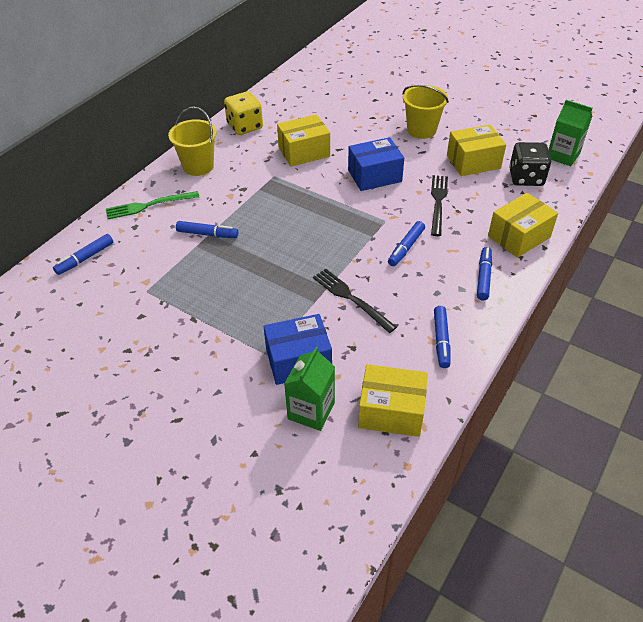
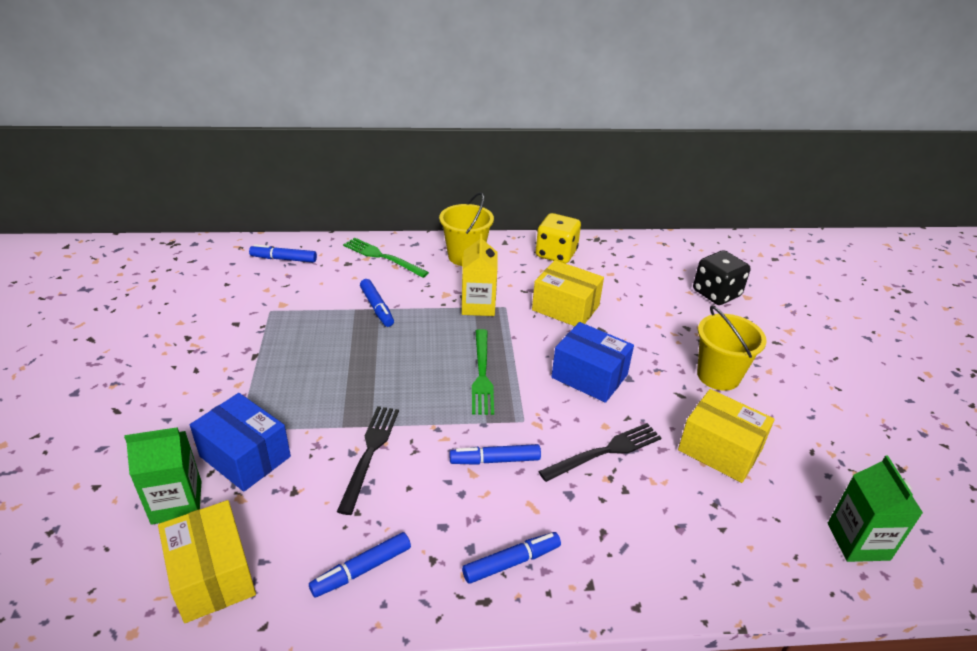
camera: 50 degrees right, 10 degrees down
(259, 187) = (478, 305): none -> yellow carton
(328, 218) = (482, 374): none -> green fork
(519, 236) = (627, 566): yellow box -> none
(526, 178) = (756, 519): black dice -> black dice (716, 293)

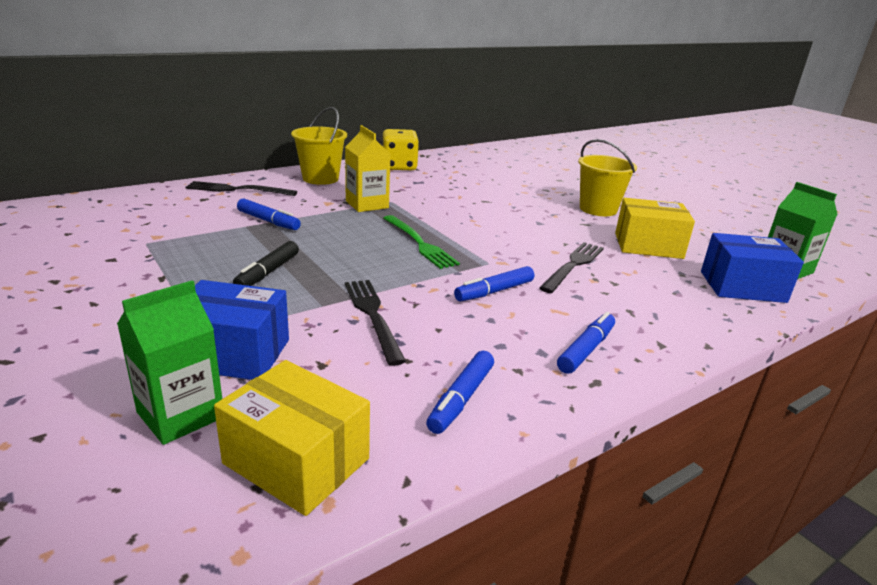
camera: 30 degrees left, 10 degrees down
(284, 259) = (124, 206): blue marker -> none
(330, 374) = (268, 272): none -> black marker
(382, 257) = (237, 190): green fork -> black fork
(565, 308) = (443, 194): yellow box -> none
(589, 376) = (509, 227): blue box -> blue box (742, 287)
(716, 293) = (544, 170): black dice -> none

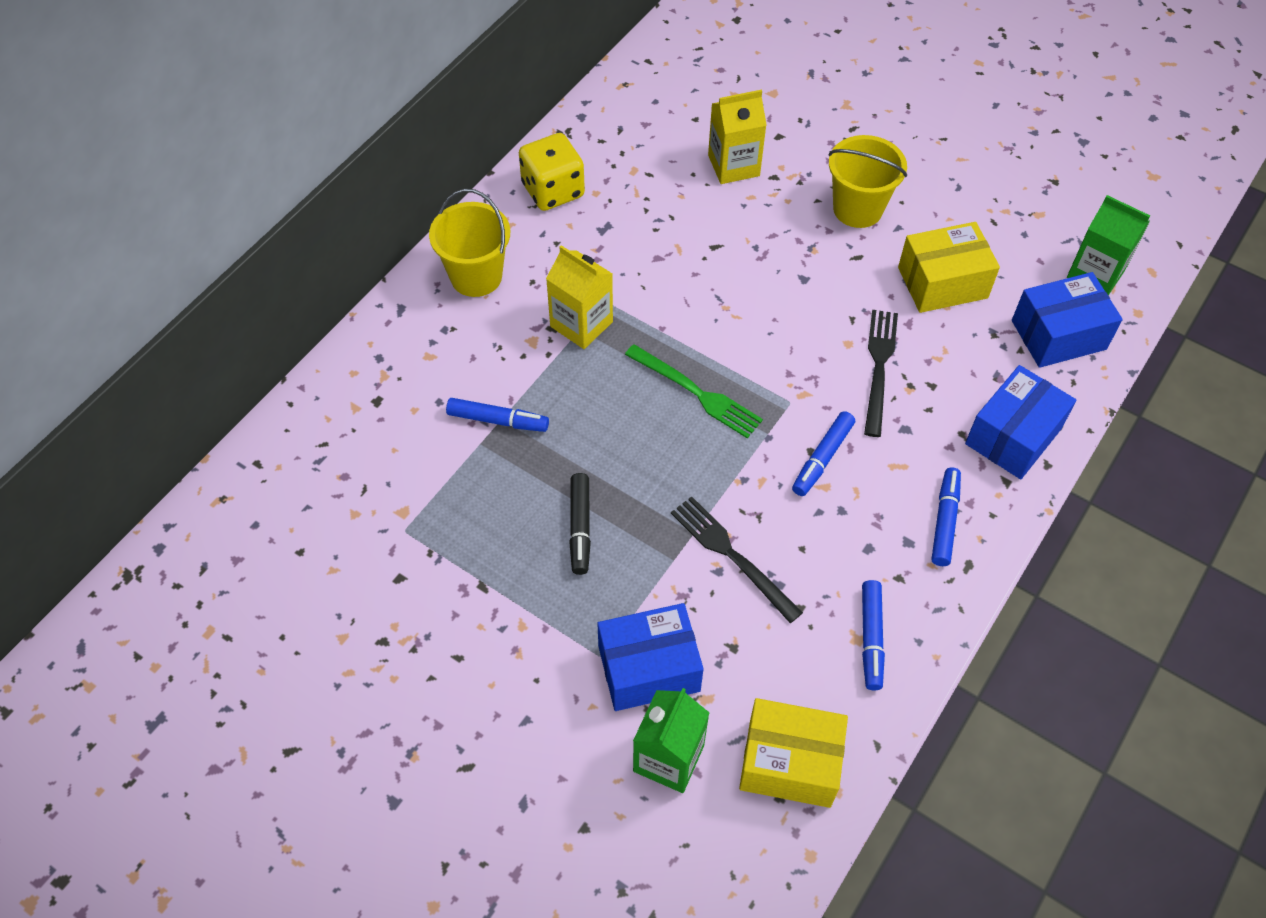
camera: 20 degrees left, 30 degrees up
(237, 190) = (398, 358): black fork -> none
(521, 181) = (733, 165): none -> yellow carton
(679, 323) = (1013, 436): none -> blue box

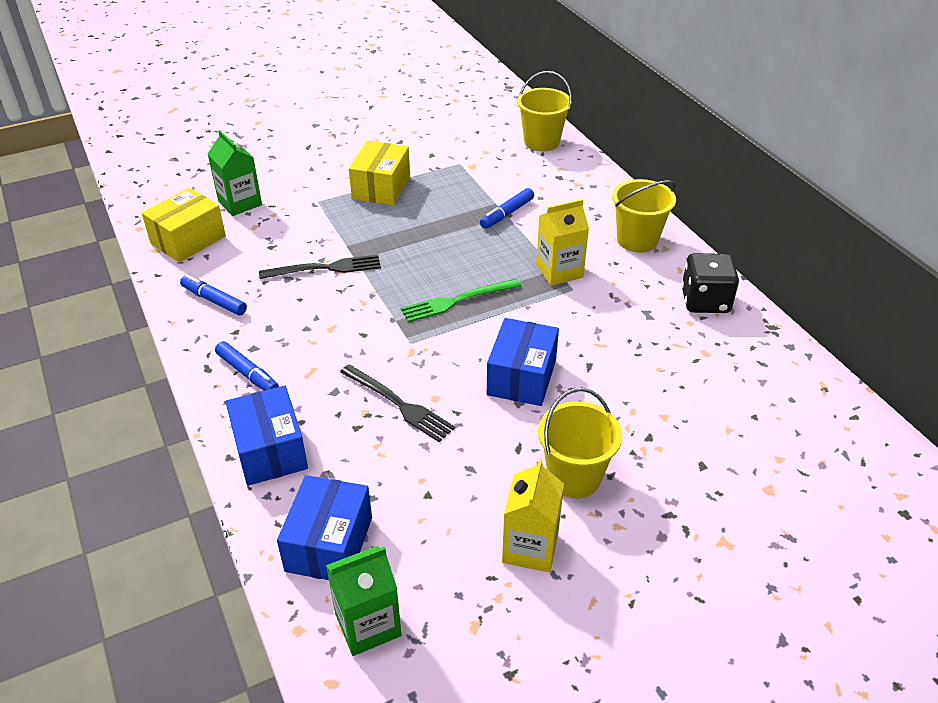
camera: 120 degrees right, 15 degrees down
(291, 457) = (541, 142): none -> yellow bucket
(553, 190) = (705, 301): yellow dice -> black dice
(580, 527) = (402, 219): black marker -> none
(649, 668) = (293, 213): blue box -> blue box (521, 377)
(733, 165) = (678, 416): yellow carton -> yellow carton (530, 548)
(822, 458) = (352, 337): blue marker -> none
(942, 283) = (448, 492): yellow box -> yellow box (381, 187)

